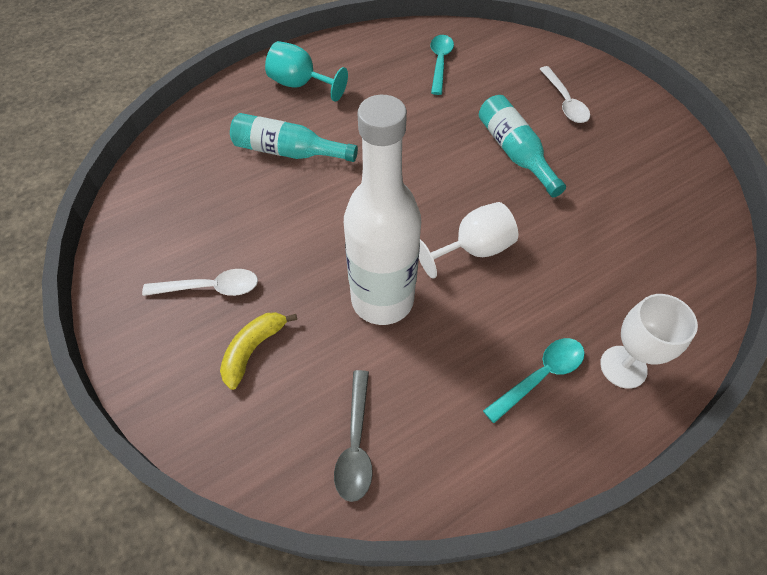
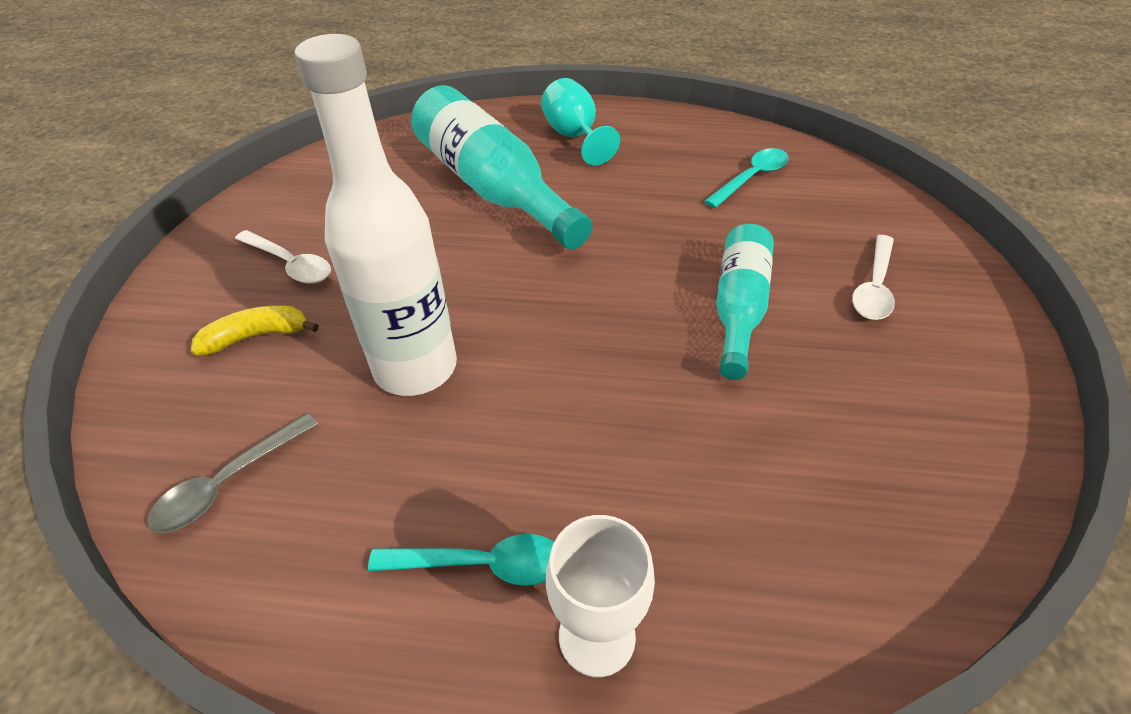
camera: 40 degrees right, 10 degrees down
(288, 151) = (493, 188): turquoise bottle -> turquoise bottle, size x1.62
(473, 249) = (567, 379): white goblet -> none

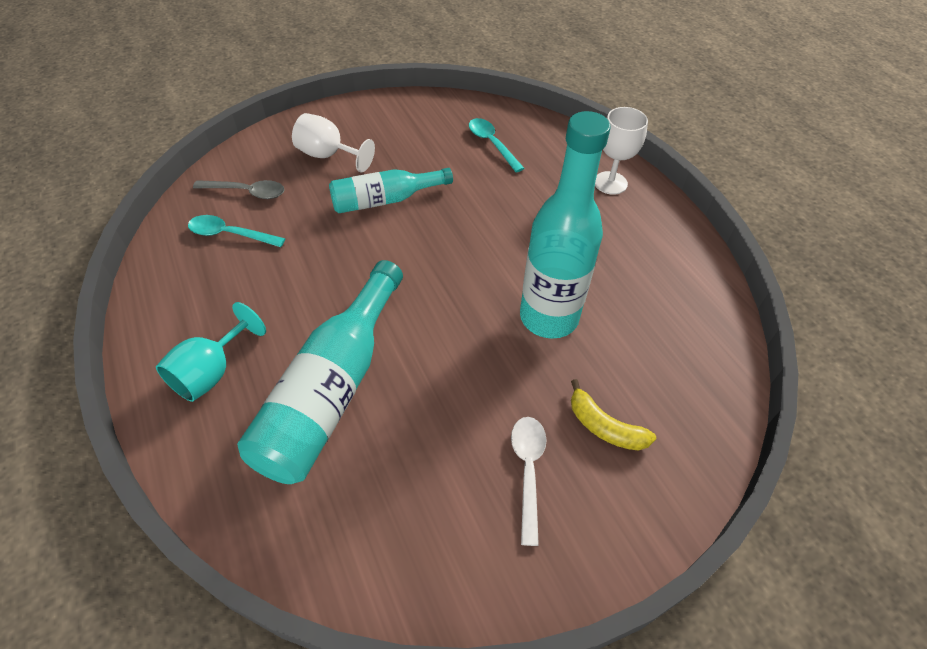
camera: 125 degrees left, 5 degrees up
(228, 483) = (689, 348): grey spoon -> grey spoon (247, 192)
(415, 368) = (549, 317): white bottle -> turquoise bottle
(482, 564) = (620, 227): turquoise spoon -> turquoise spoon (492, 144)
(874, 287) = (328, 155): white spoon -> white goblet

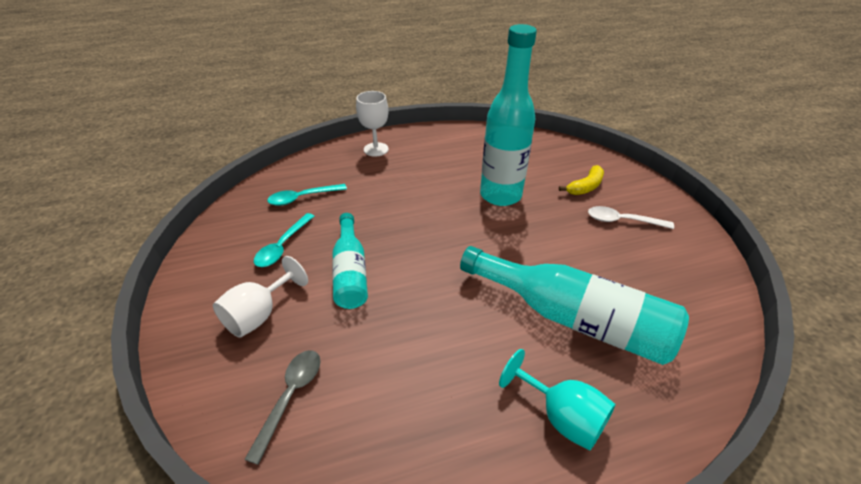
camera: 80 degrees left, 10 degrees down
(230, 234) = (362, 411): turquoise spoon -> turquoise spoon (283, 246)

